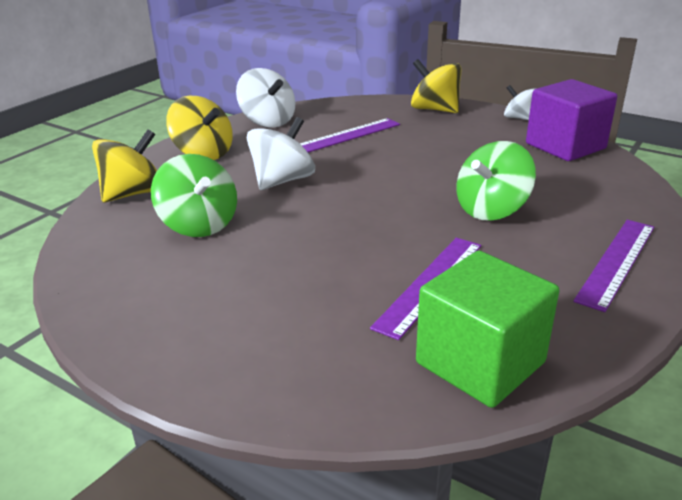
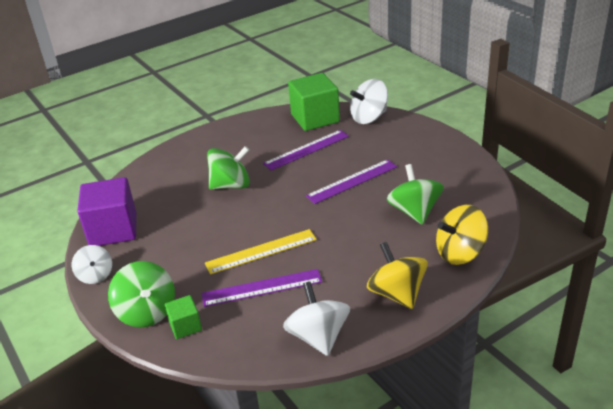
camera: 155 degrees left, 5 degrees up
(282, 181) = (344, 241): white spinning top -> white spinning top (369, 117)
(372, 158) = (261, 251): none -> yellow ruler
(390, 109) = (185, 326): none -> green cube
(434, 110) = (147, 312): yellow spinning top -> green spinning top
(617, 262) = (210, 143): purple ruler -> purple ruler (352, 181)

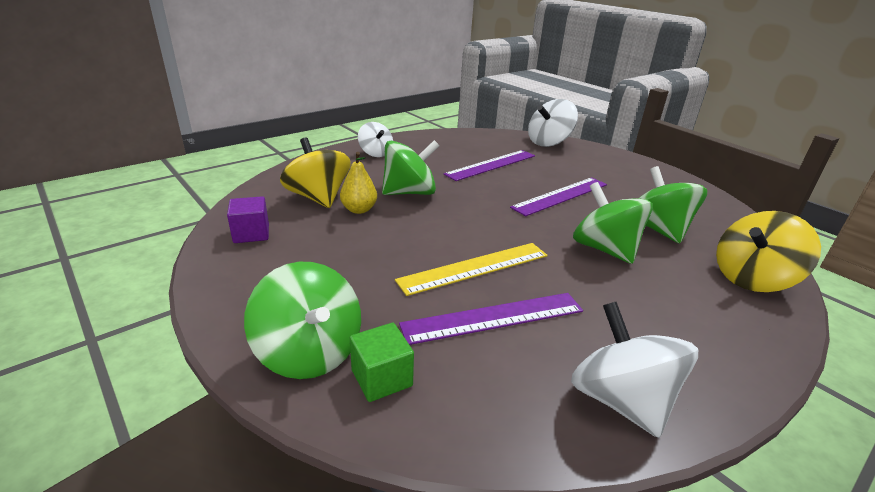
camera: 10 degrees left, 5 degrees down
(95, 275) = (221, 292): white spinning top -> white spinning top (375, 153)
(113, 230) = (251, 234): purple cube -> purple cube, size x0.50
(190, 204) = (359, 210): none -> yellow pear
(315, 118) = (489, 140): green cube -> none
(362, 232) = (604, 249): none -> green spinning top
(397, 293) = (704, 331): yellow spinning top -> yellow spinning top (318, 198)

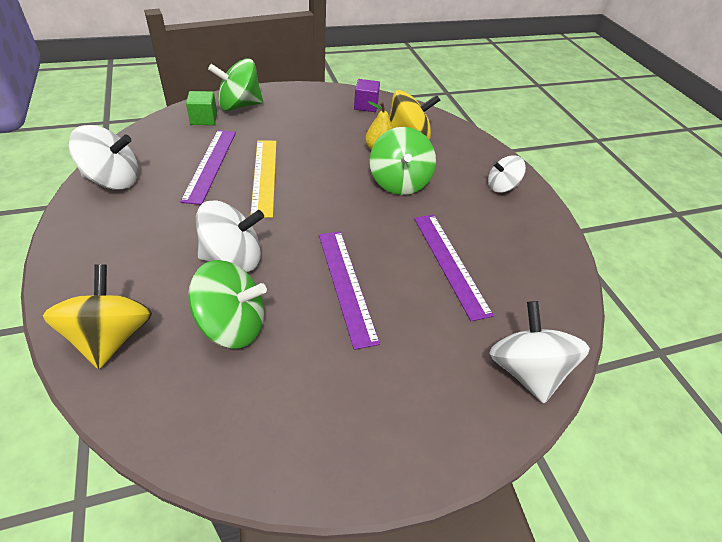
camera: 110 degrees right, 15 degrees up
(604, 249) = (233, 258): green spinning top -> white spinning top

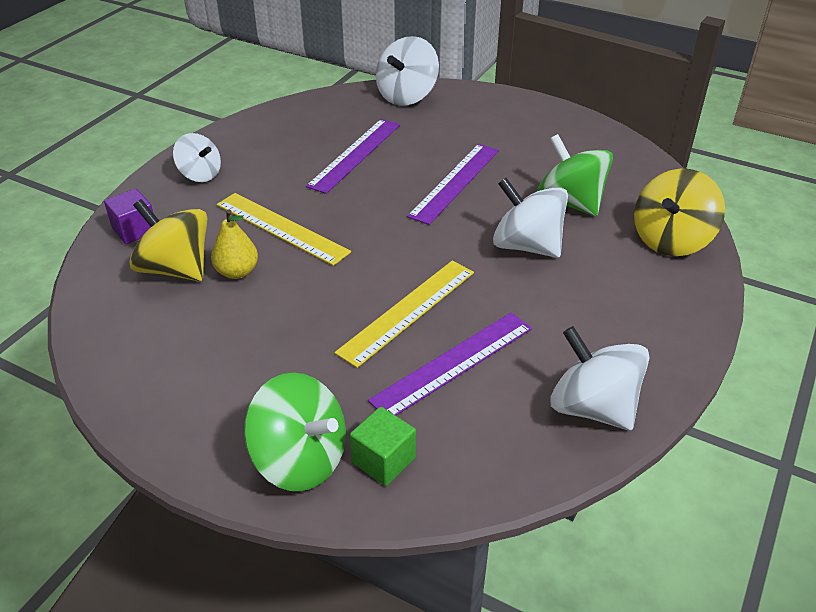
camera: 130 degrees left, 5 degrees down
(366, 105) = (133, 345): purple cube -> purple cube (135, 230)
(399, 182) = (281, 228): green spinning top -> yellow ruler

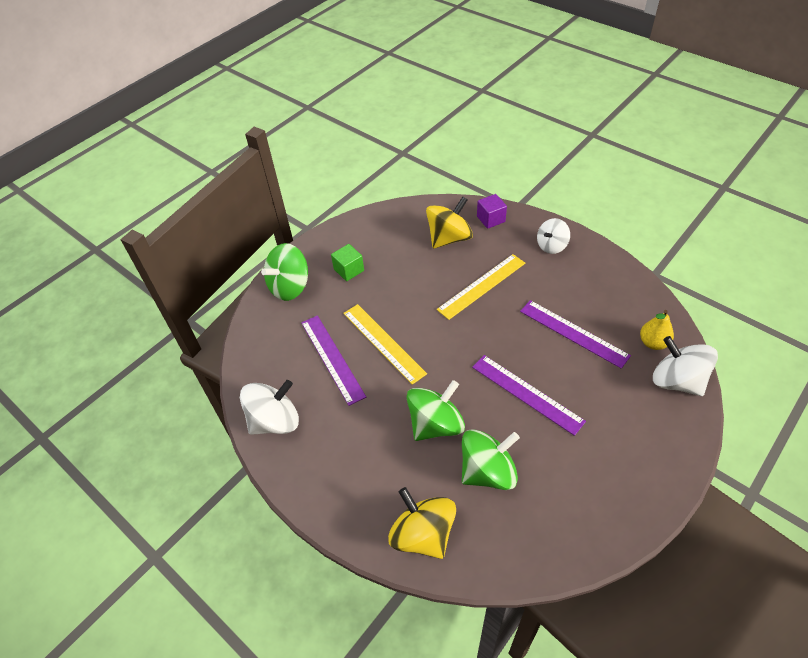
camera: 105 degrees right, 10 degrees up
(237, 272) = (440, 264): yellow pear -> yellow pear (653, 343)
(383, 460) = (276, 318): green cube -> green cube (349, 270)
(526, 246) = (435, 424): white spinning top -> green spinning top

